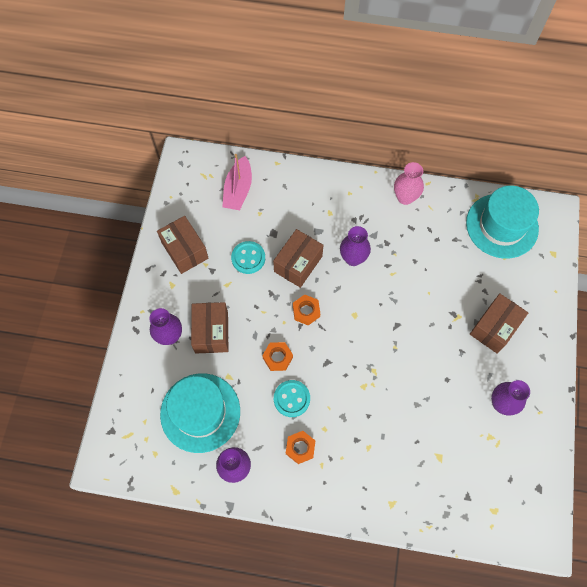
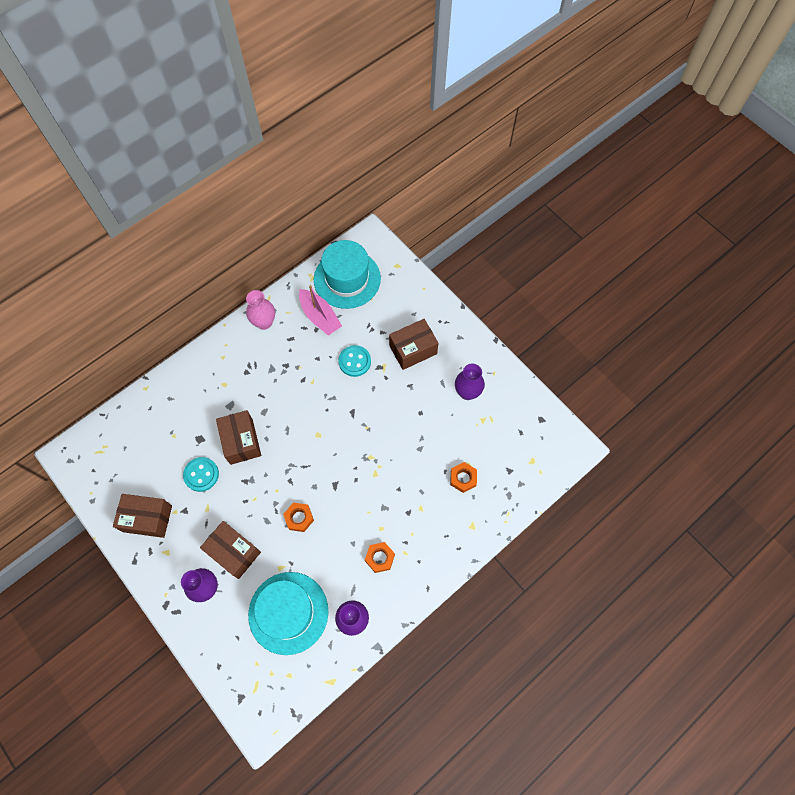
camera: 50 degrees left, 0 degrees up
(238, 190) = (138, 435): pink boat -> pink boat (320, 317)
(291, 399) = (339, 534): turquoise button -> turquoise button (354, 361)
(306, 311) = (283, 467): orange nut -> orange nut (463, 478)
(353, 258) = (275, 399): purple vase -> none
(494, 328) = (413, 350): brown box -> brown box turned 75 degrees clockwise

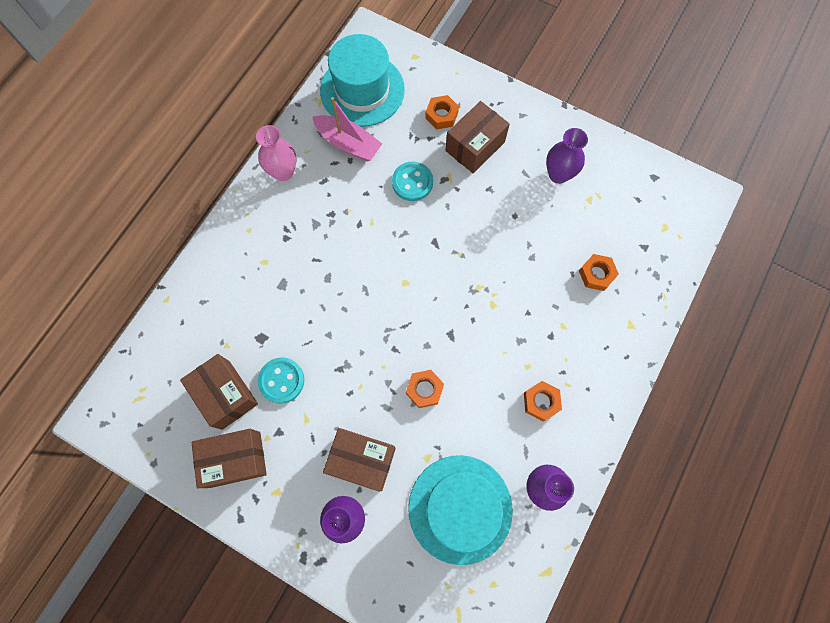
camera: 20 degrees left, 5 degrees up
(241, 441) = (315, 323): brown box -> brown box (226, 395)
(398, 317) = (441, 115): none -> orange nut

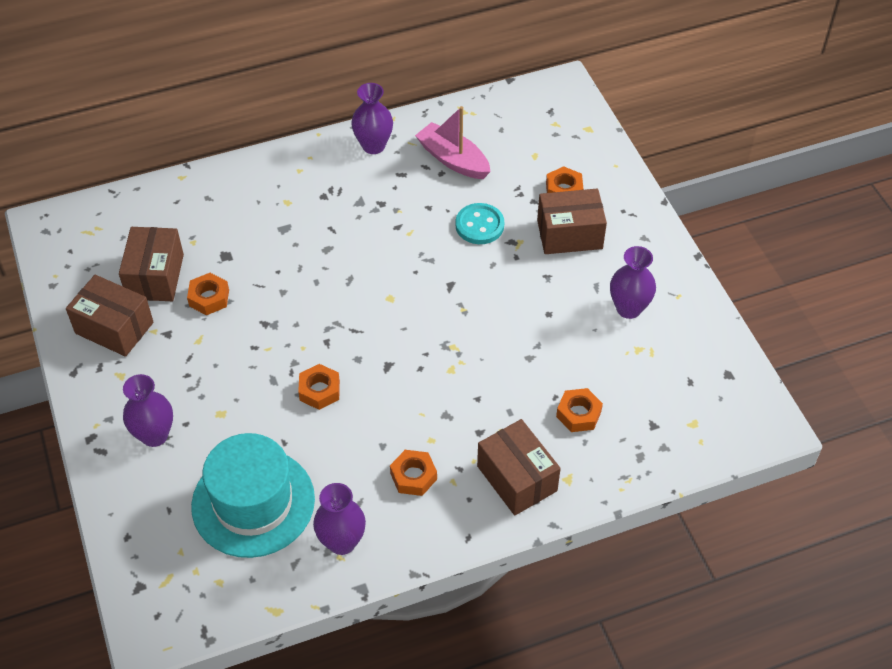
camera: 40 degrees right, 20 degrees down
(281, 380) = (209, 298): turquoise button -> orange nut
(283, 172) = (373, 146): pink vase -> purple vase
(348, 144) = (453, 159): pink boat -> pink boat turned 150 degrees clockwise
(362, 90) = (510, 126): turquoise hat -> none
(362, 460) = (211, 404): brown box -> brown box (517, 478)

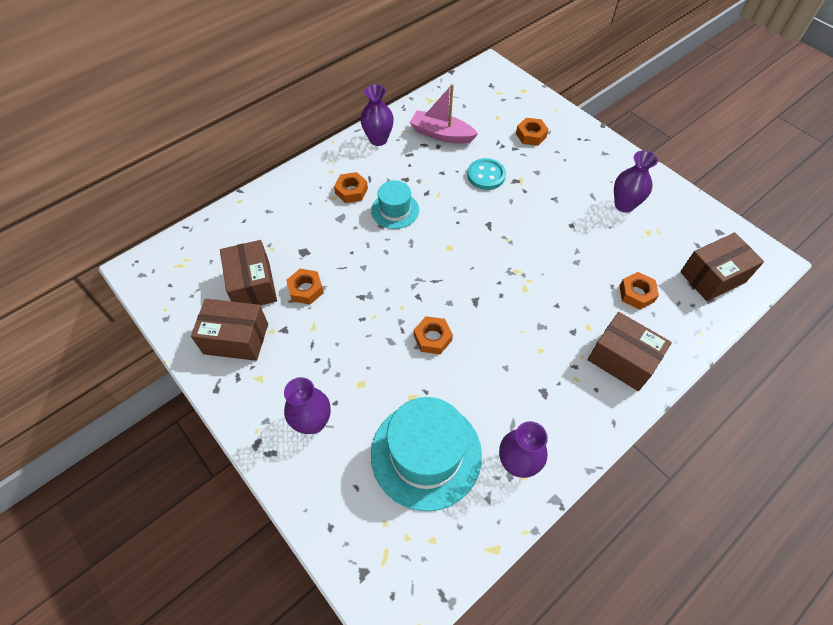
camera: 20 degrees left, 5 degrees up
(350, 237) = (395, 210): none -> turquoise hat
(413, 476) = (543, 385): orange nut -> orange nut (351, 191)
(569, 234) = (552, 164): brown box -> brown box (712, 277)

